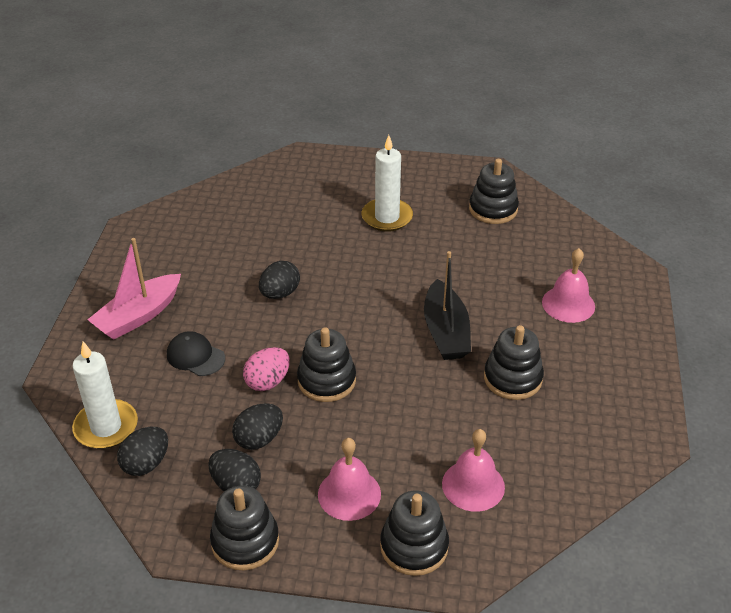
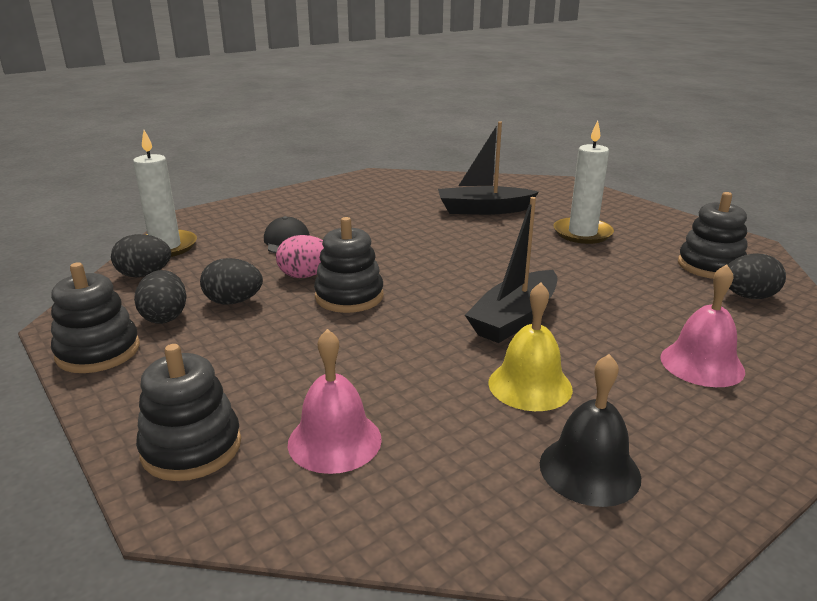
camera: 45 degrees right, 15 degrees down
(138, 316) = (295, 210): pink boat -> none
(280, 293) = (410, 237): black egg -> black egg (748, 296)
(288, 227) = (483, 210): none -> black boat
(349, 494) = (222, 373): pink bell -> none
(512, 378) = (530, 385): black stacking toy -> yellow bell
(593, 412) = (589, 470): none -> black bell

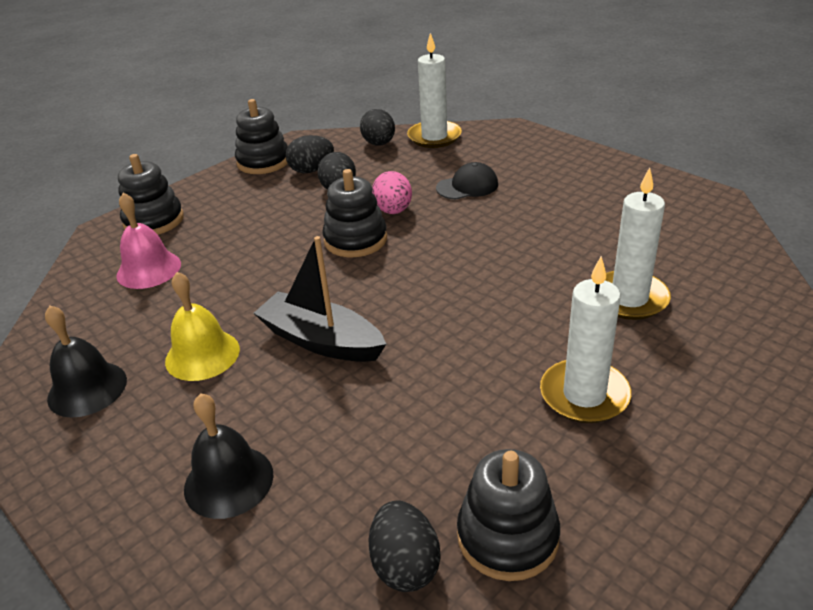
camera: 85 degrees right, 10 degrees up
(483, 210) = (629, 298): black boat -> white candle
(702, 364) = (228, 481): pink bell -> black bell

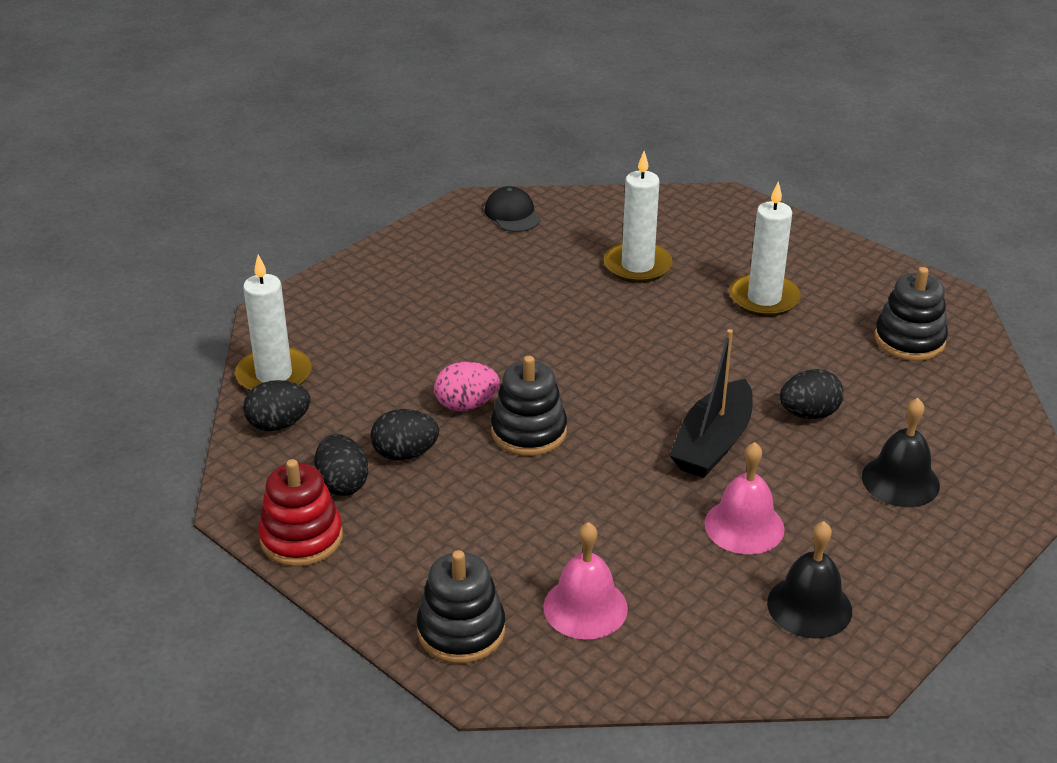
camera: 95 degrees left, 0 degrees up
(202, 355) = (744, 526): yellow bell -> pink bell
(263, 162) = (301, 538): black stacking toy -> red stacking toy
(405, 565) = (947, 384): black egg -> black egg (809, 414)
(467, 186) = (418, 349): black cap -> black cap (512, 214)

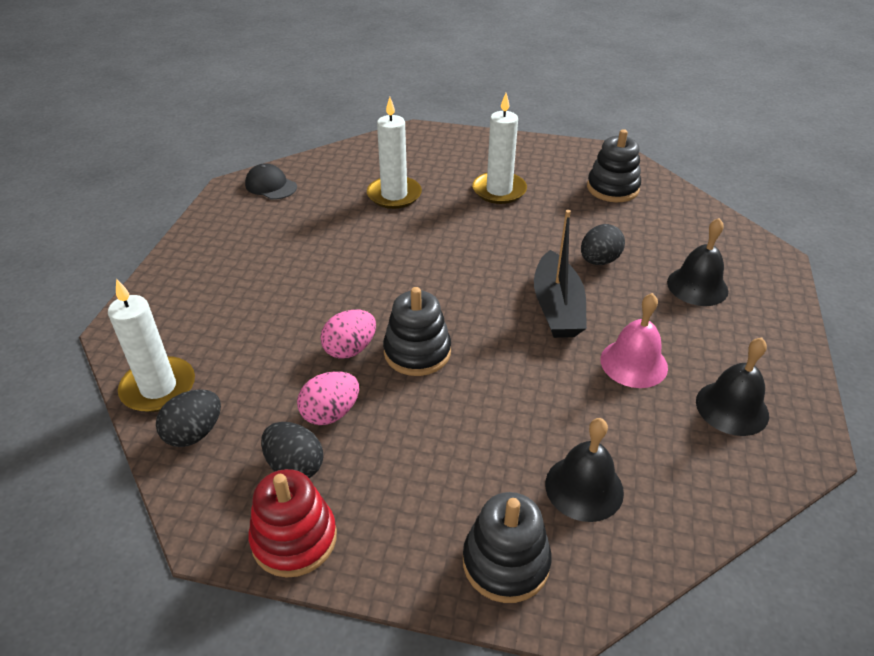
camera: 30 degrees left, 5 degrees up
(405, 454) = (330, 413): black egg -> pink egg
(585, 607) = (584, 487): pink bell -> black bell

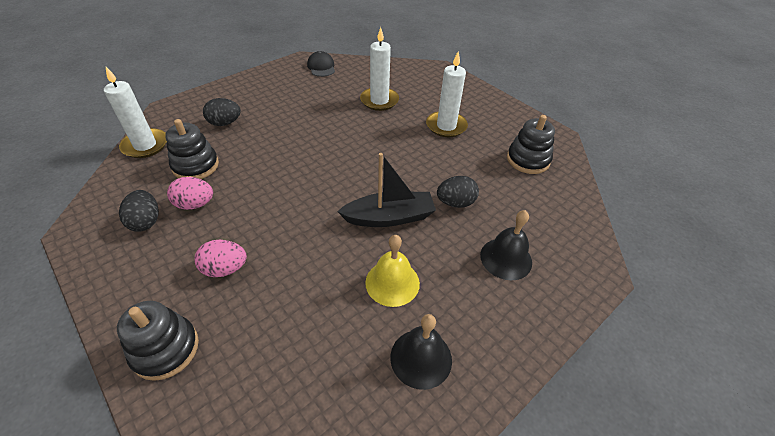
camera: 35 degrees right, 5 degrees up
(194, 433) = (130, 177): black egg -> black egg (225, 123)
(294, 539) = (99, 259): red stacking toy -> none
(350, 349) = (247, 175): pink egg -> pink egg (225, 269)
(417, 352) = (277, 197): black stacking toy -> black stacking toy (195, 166)
(557, 307) = (389, 217): black boat -> black boat turned 135 degrees counterclockwise
(584, 487) = (260, 339): black bell -> none
(634, 363) = (392, 282): pink bell -> yellow bell

